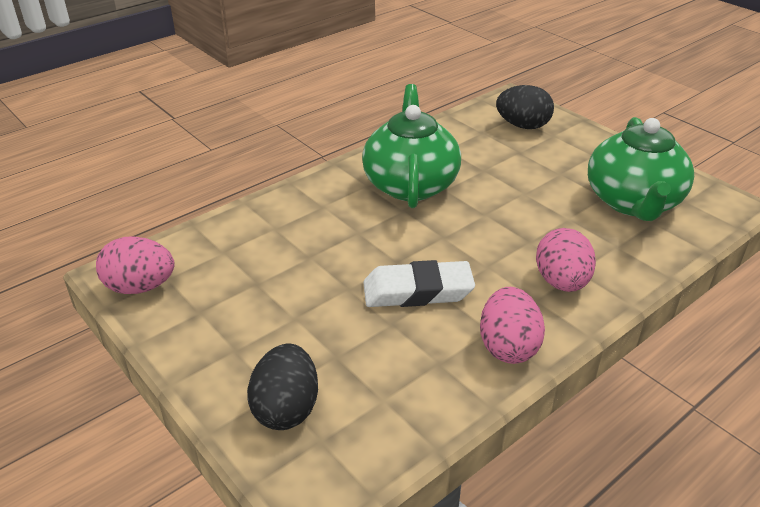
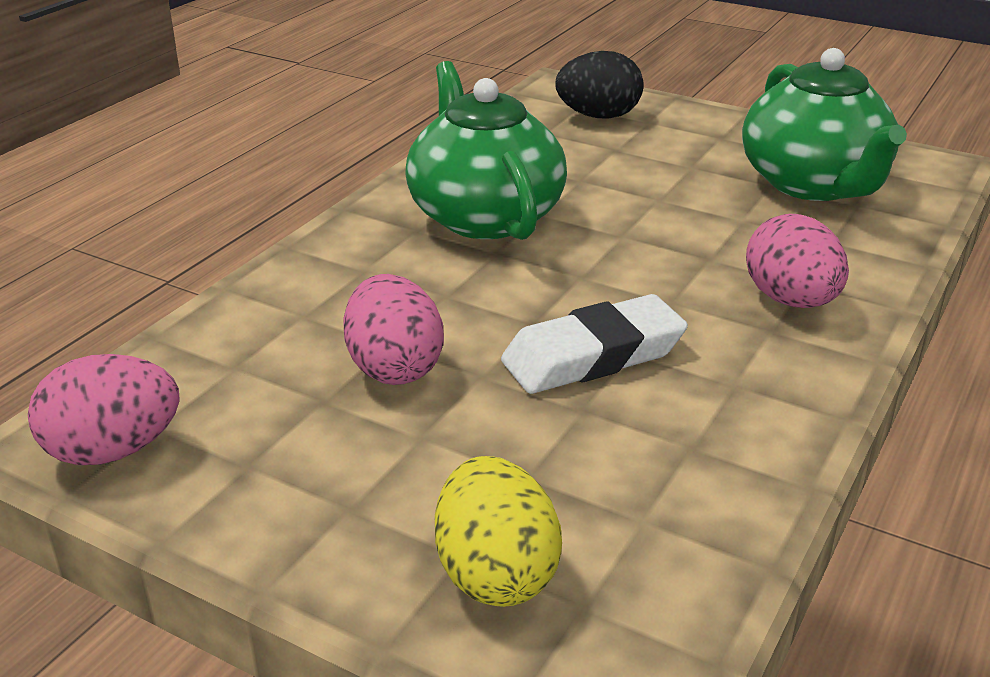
camera: 20 degrees left, 5 degrees down
(286, 408) = (495, 573): black egg -> yellow egg
(508, 346) = (777, 400): pink egg -> pink egg (394, 368)

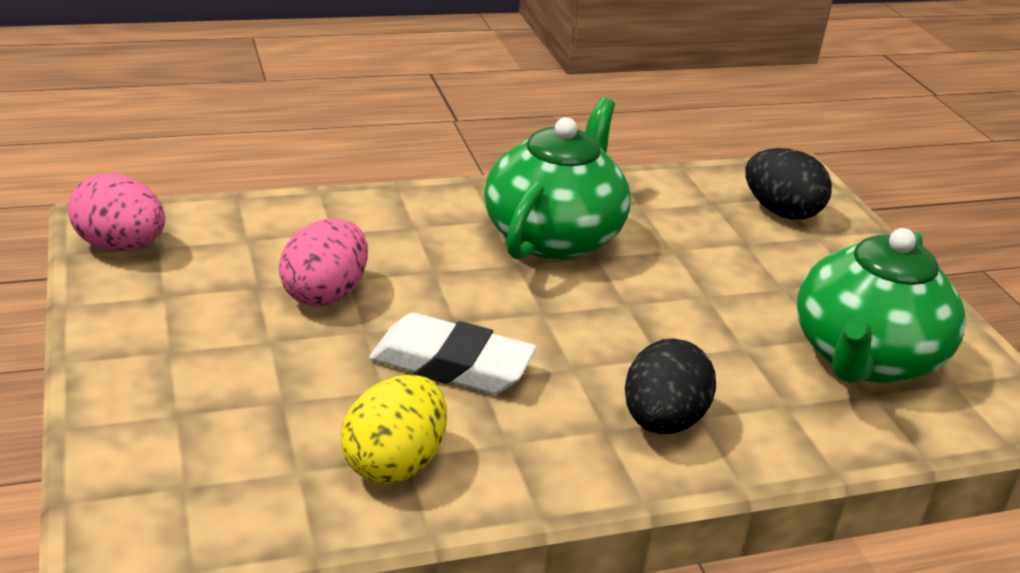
camera: 40 degrees right, 0 degrees up
(495, 573) = (174, 436): yellow egg -> yellow egg (394, 463)
(791, 300) = (662, 421): pink egg -> black egg

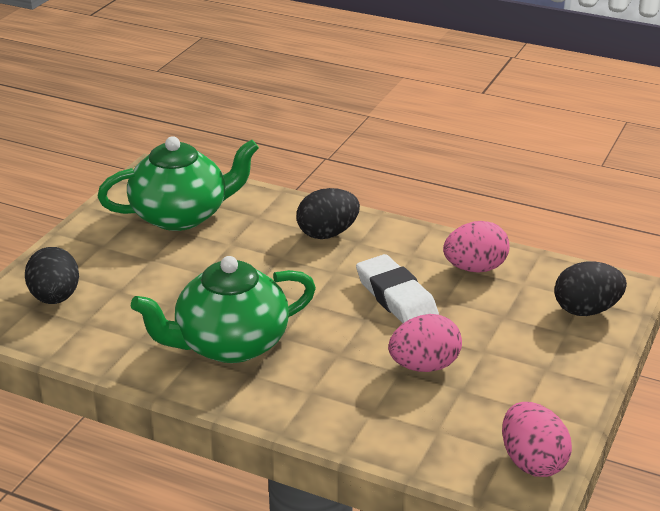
camera: 135 degrees left, 0 degrees up
(164, 465) = (586, 310): none -> black egg
(394, 463) = (475, 268): yellow egg -> pink egg

